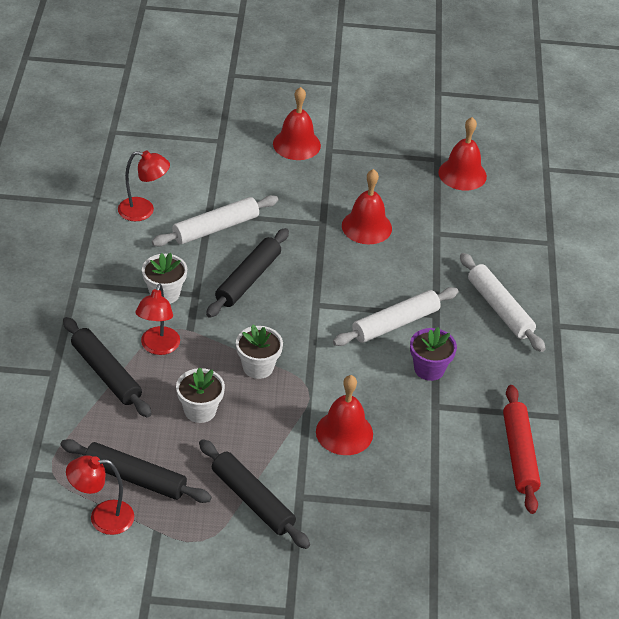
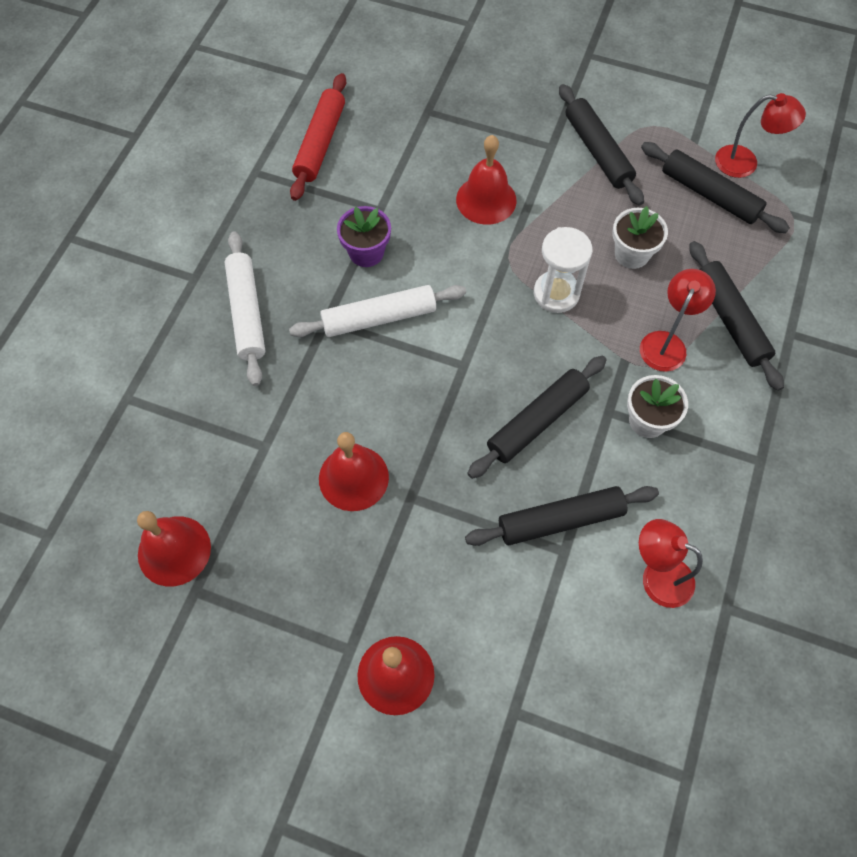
camera: 160 degrees left, 20 degrees up
(215, 228) = (560, 520): white rolling pin -> black rolling pin
(258, 367) = (556, 293): white flower pot -> white hourglass

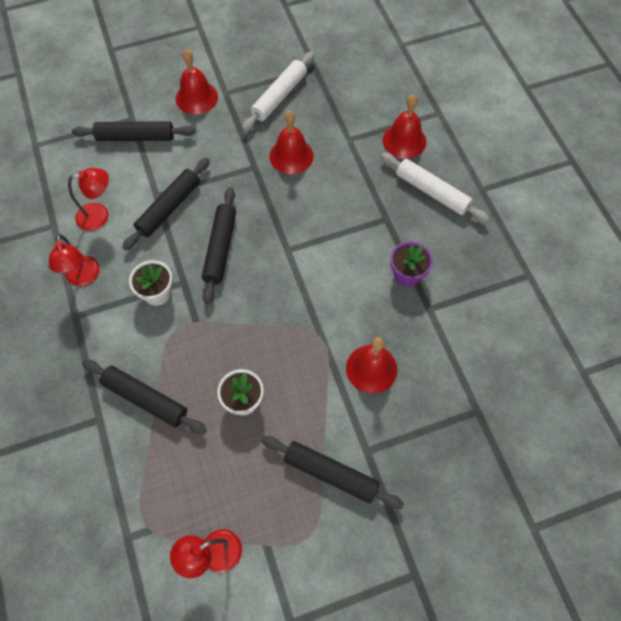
camera: 140 degrees right, 0 degrees up
(174, 550) = (341, 75): red bell -> red bell (404, 140)
(320, 143) = (516, 327): red rolling pin -> none
(379, 318) = (359, 241): white rolling pin -> white rolling pin (279, 96)
(556, 293) = (270, 334): white hourglass -> none
(666, 343) = (177, 351): red lamp -> red lamp (83, 278)
(709, 195) = (222, 498): black rolling pin -> black rolling pin (135, 137)

